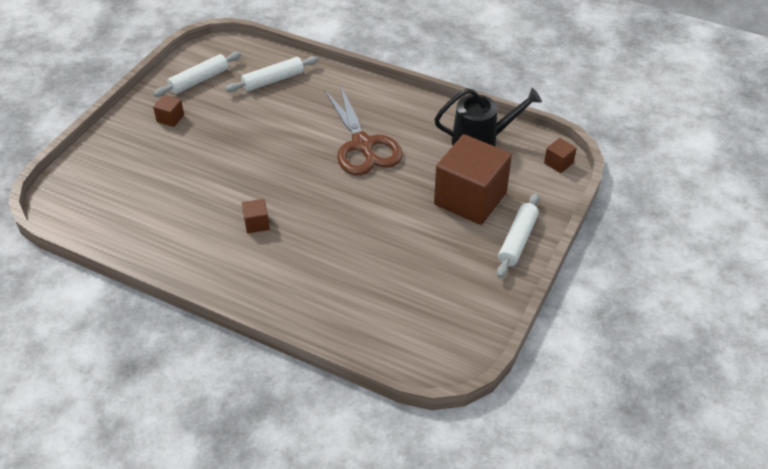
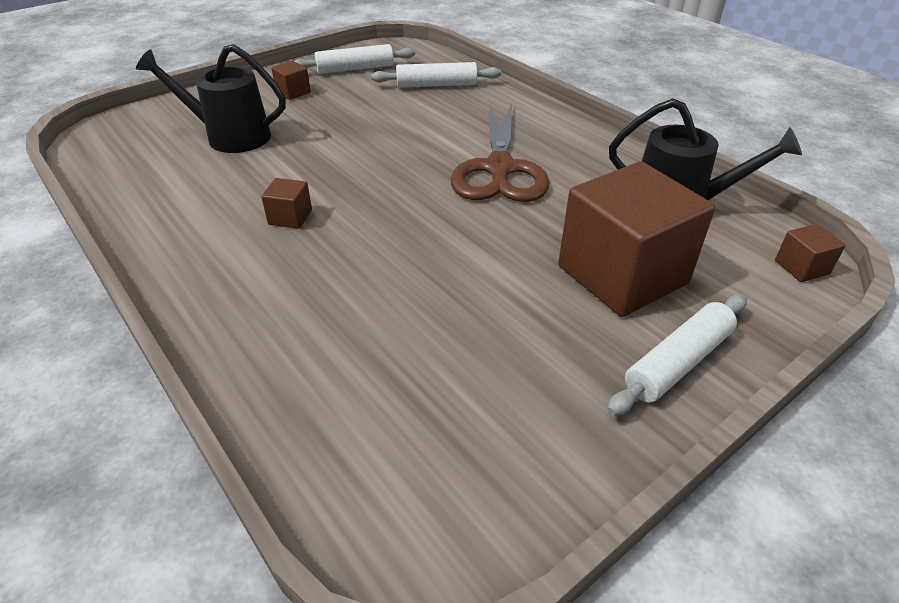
camera: 25 degrees right, 5 degrees down
(159, 174) = (229, 136): none -> black watering can

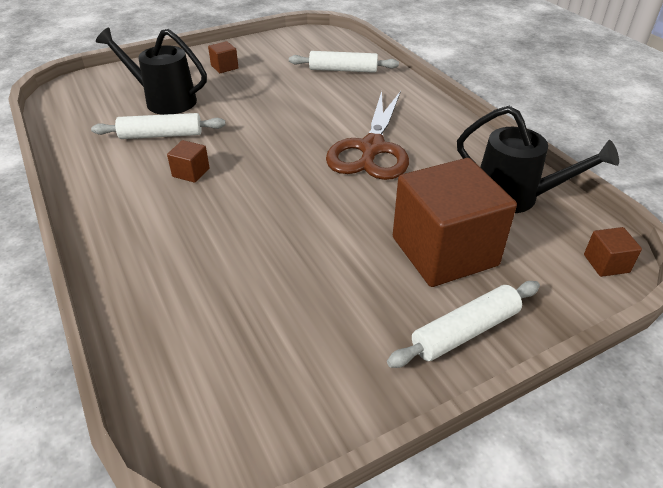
camera: 10 degrees right, 0 degrees up
(355, 69) = (280, 50): white rolling pin -> white rolling pin (161, 135)

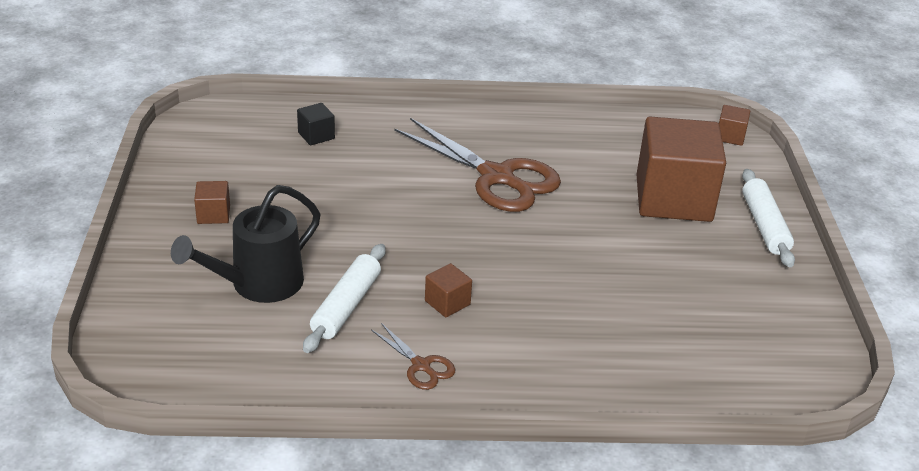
camera: 65 degrees left, 5 degrees down
(110, 182) = (421, 366): none -> brown scissors
(343, 70) = (316, 135): white rolling pin -> black cube
(515, 197) = (628, 136): black watering can -> none

